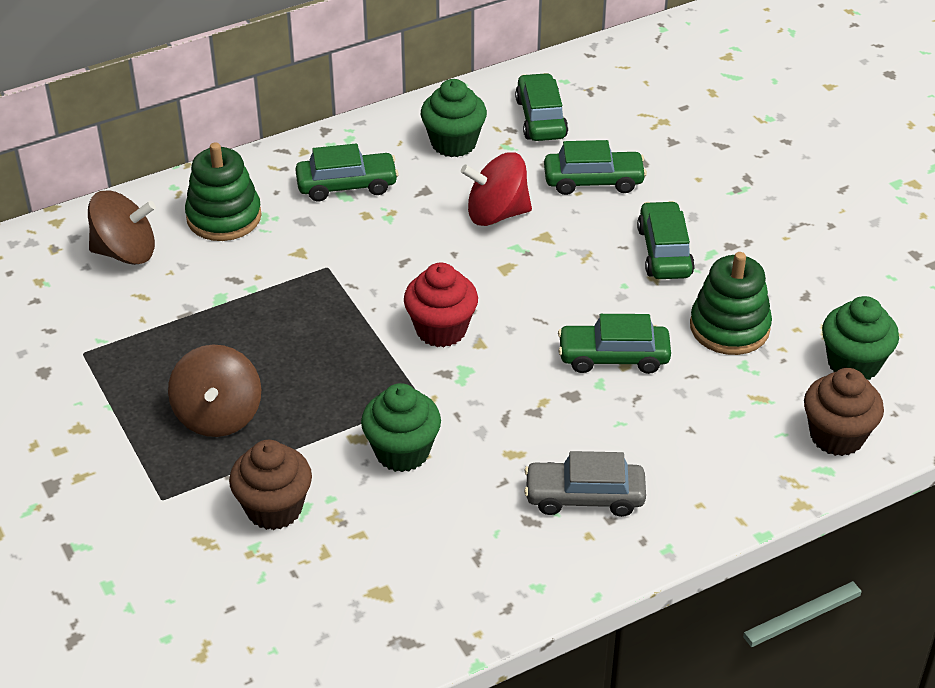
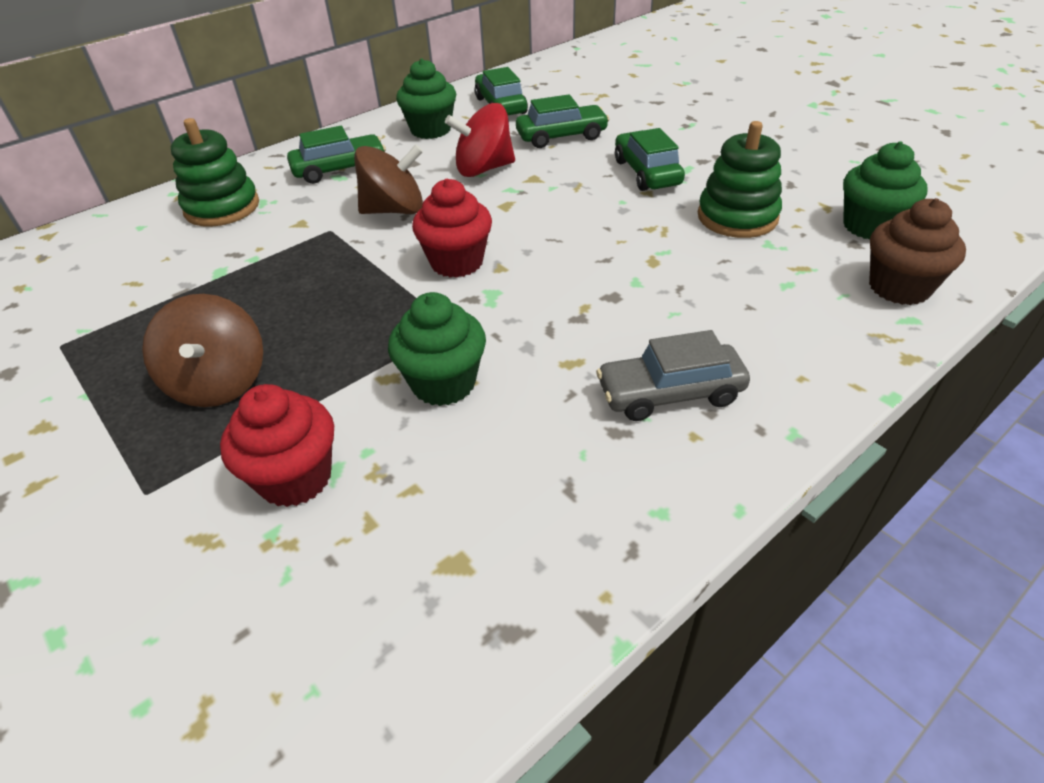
camera: 10 degrees left, 0 degrees up
(125, 252) = (119, 249): brown spinning top -> brown spinning top (394, 210)
(274, 508) = (295, 477): brown cupcake -> red cupcake
(613, 357) = (639, 257): green car -> none

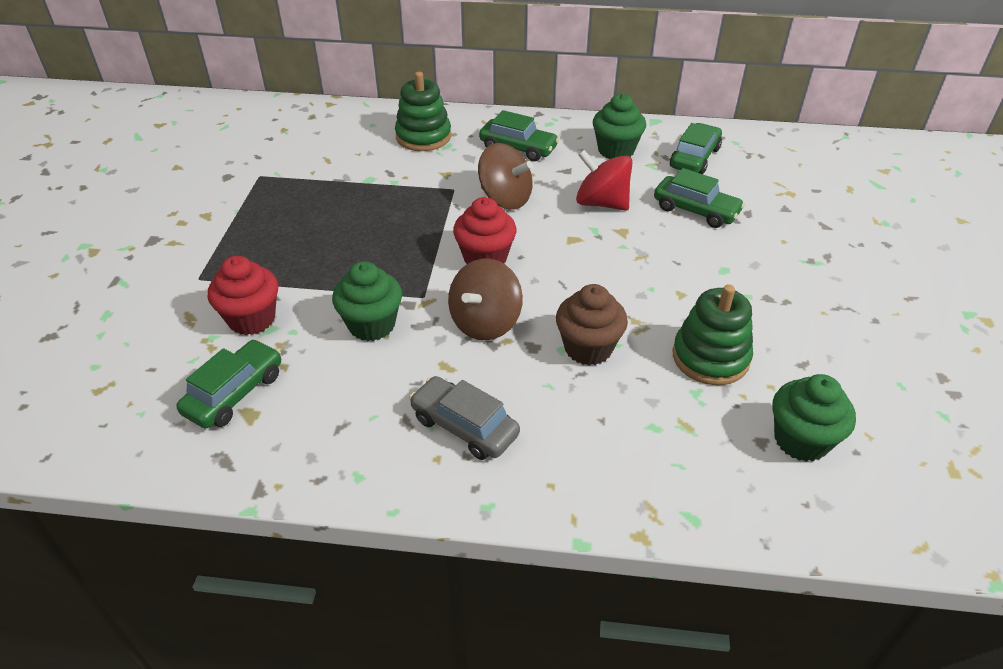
camera: 45 degrees right, 0 degrees up
(219, 382) = (288, 245): brown spinning top -> brown spinning top (485, 322)
(647, 173) = (707, 279): green car -> green car (235, 393)
(899, 287) = (730, 494): brown cupcake -> brown cupcake (588, 348)

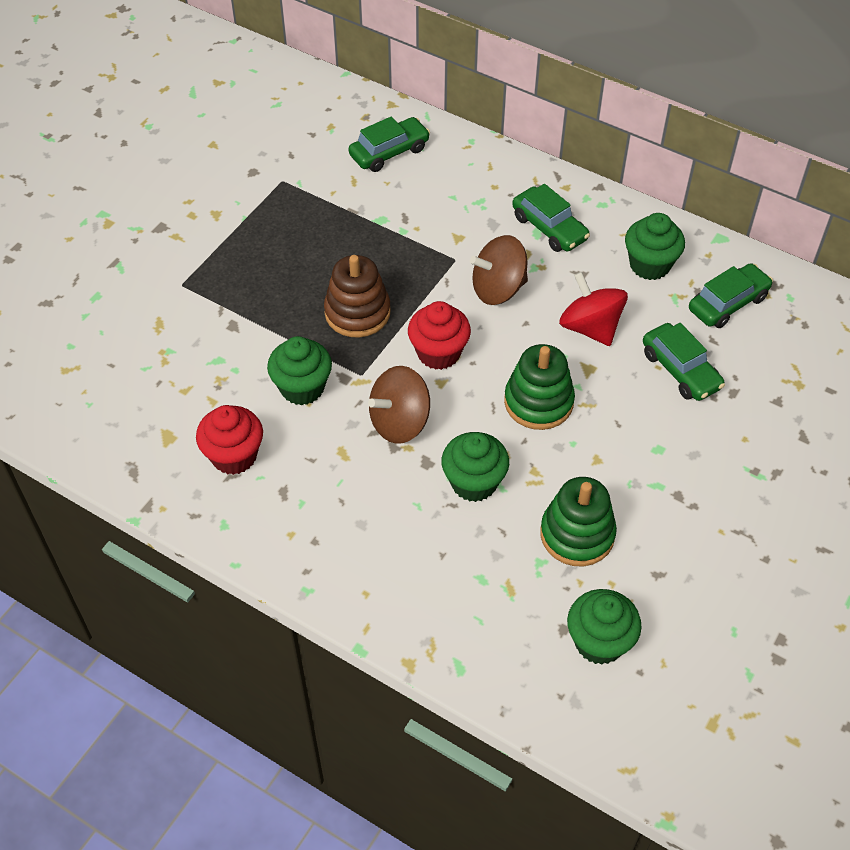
camera: 25 degrees right, 10 degrees up
(235, 393) = (165, 413): green car -> green car (389, 152)
(252, 319) = (207, 344): red cupcake -> red cupcake (234, 456)
(389, 250) = (357, 312): none -> brown stacking toy
(423, 137) = (462, 181): green stacking toy -> green stacking toy (538, 402)
(464, 426) = (327, 515): grey car -> none
(505, 199) = (498, 289): brown spinning top -> brown spinning top turned 105 degrees clockwise
(588, 348) = (474, 482): brown cupcake -> green cupcake

